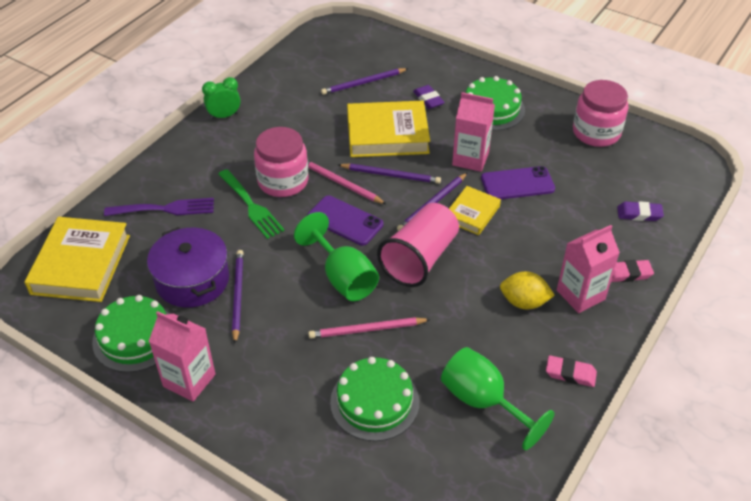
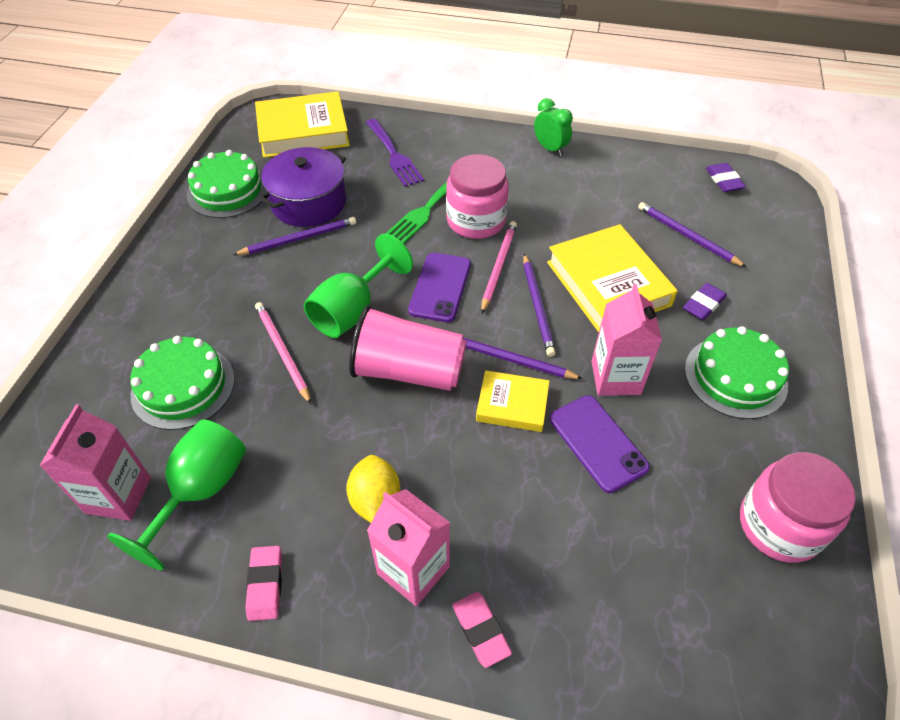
camera: 70 degrees right, 5 degrees up
(189, 380) = (185, 240): pink carton -> pink carton (118, 495)
(639, 214) = (623, 627): purple eraser -> purple eraser (724, 180)

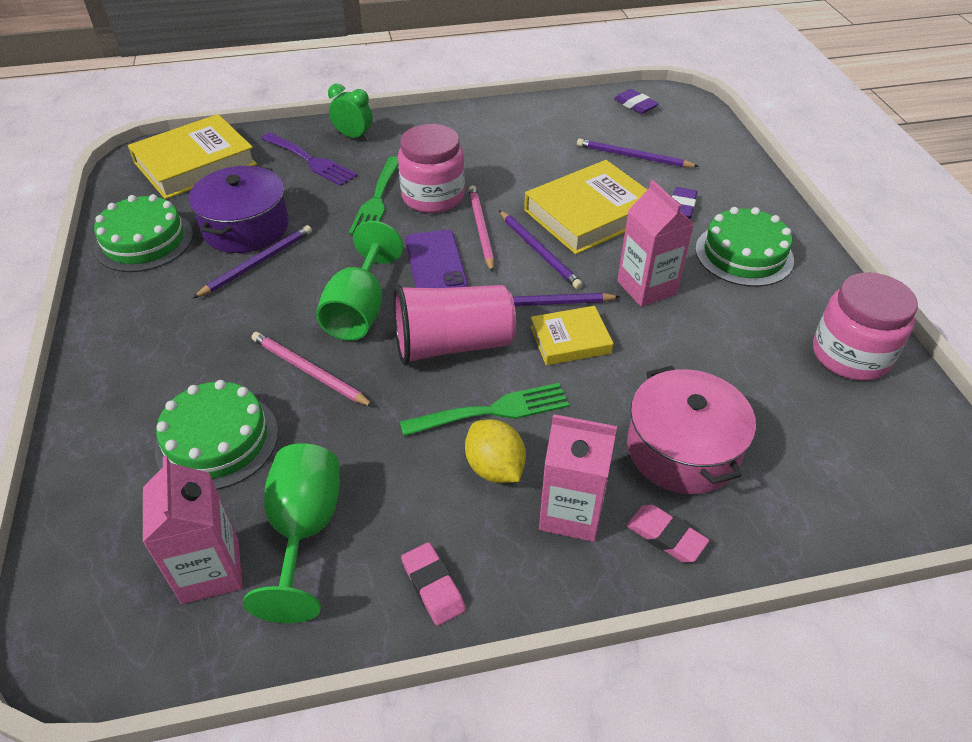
camera: 25 degrees left, 5 degrees down
(405, 446) = (493, 411): none -> green fork
(548, 553) = (682, 449): none -> pink pot
(550, 149) = (464, 117): green clock -> green clock (353, 136)
(598, 443) = (666, 345): purple phone -> none
(608, 283) = (590, 214): yellow book -> yellow book turned 75 degrees counterclockwise

